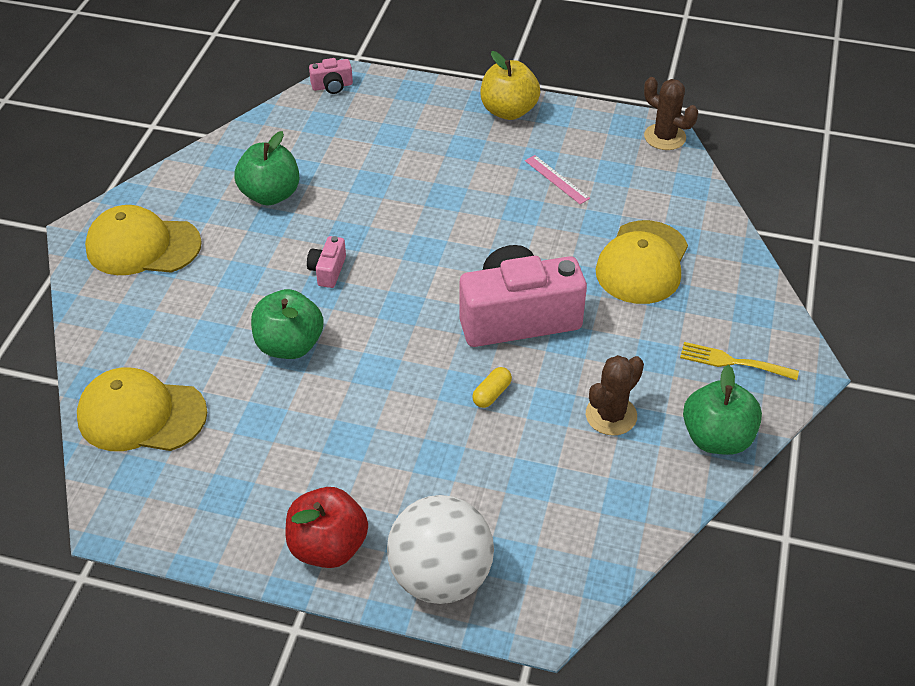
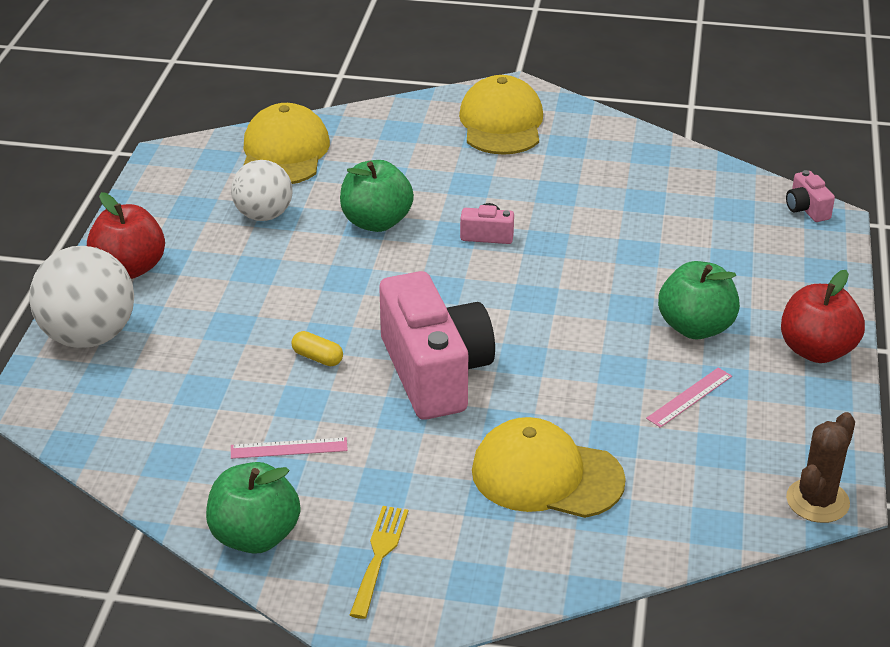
camera: 85 degrees right, 10 degrees down
(256, 432) = (264, 215): none -> white ball
(270, 195) = (598, 187): green apple -> green apple (695, 327)
(508, 111) = (816, 350): yellow apple -> red apple
(611, 415) = (289, 448): brown cactus -> pink ruler

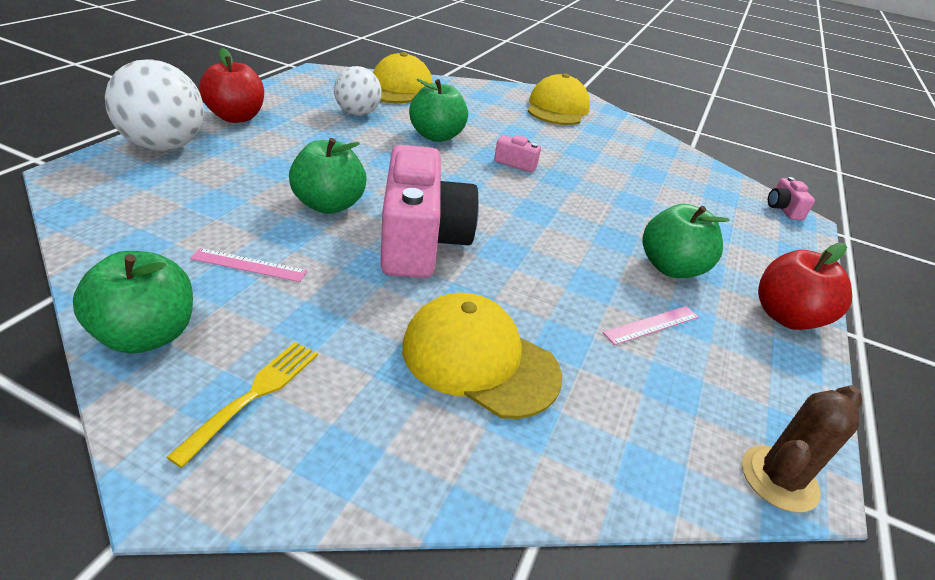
camera: 10 degrees right, 0 degrees up
(317, 358) = (329, 205): yellow capsule -> green apple

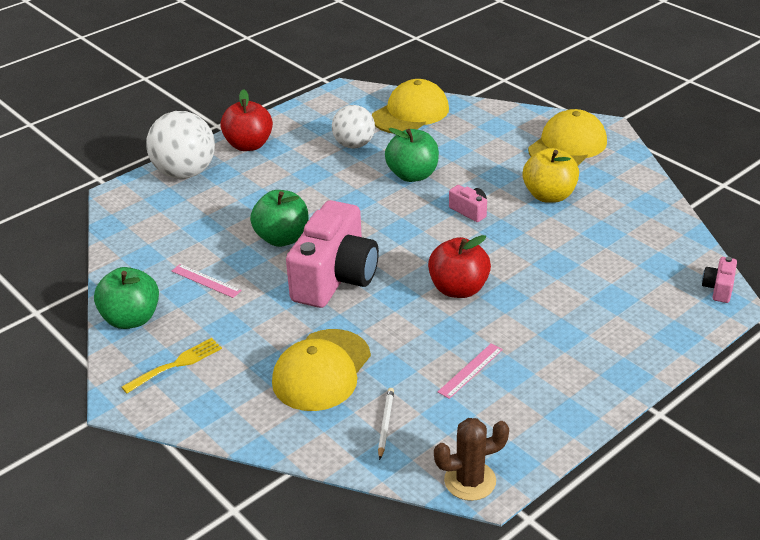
camera: 30 degrees right, 0 degrees up
(479, 360) = (321, 370): yellow cap -> yellow cap turned 120 degrees counterclockwise
(576, 146) = (549, 195): none -> yellow apple
(613, 419) = (385, 424): none -> white pencil
(652, 325) = (470, 370): pink ruler -> pink ruler turned 45 degrees counterclockwise
(671, 268) = (532, 329): green apple -> none
(786, 317) = (599, 385): red apple -> red apple (458, 289)

